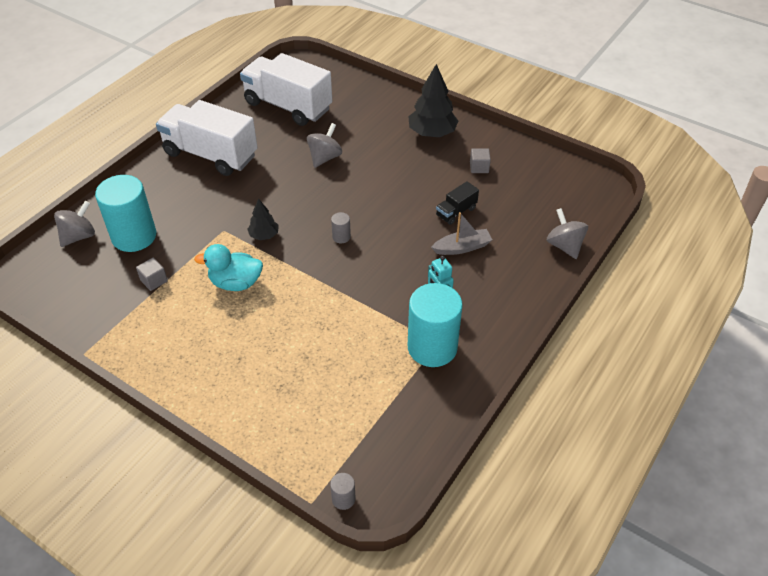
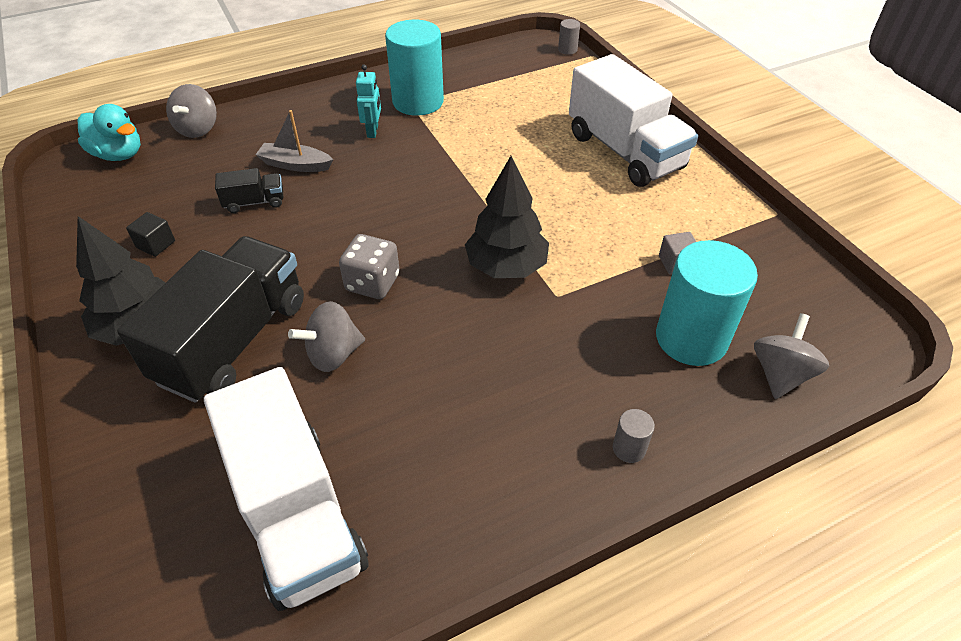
camera: 150 degrees left, 0 degrees up
(79, 236) = (780, 374): grey spinning top -> grey spinning top turned 135 degrees clockwise
(210, 155) = (511, 451): white truck -> white truck (624, 151)
(236, 283) = (573, 223): turquoise duck -> turquoise duck (119, 154)
(264, 235) = (506, 266): black tree -> black tree, size x1.81
(336, 196) = (372, 283): none -> grey dice
(341, 237) = (413, 226): grey cylinder -> grey cylinder (629, 448)
(379, 144) = (234, 341): none -> black truck
(479, 167) = (156, 244): grey cube -> black cube

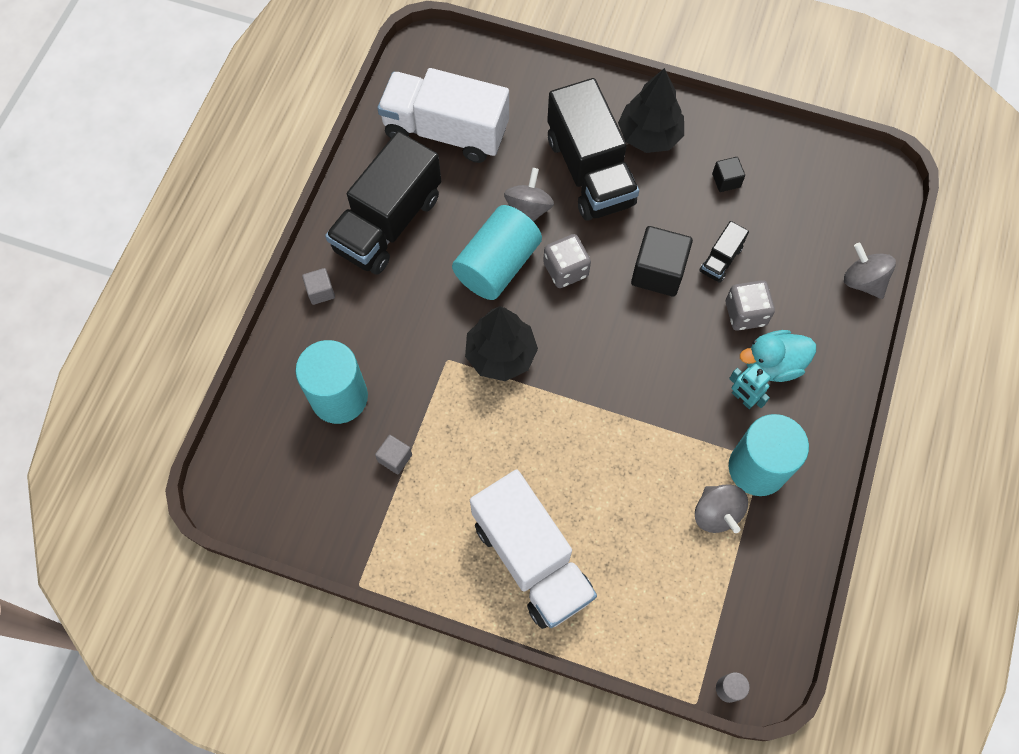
camera: 135 degrees right, 20 degrees up
(119, 154) = (869, 212): turquoise duck -> turquoise duck (772, 364)
(295, 165) = (745, 313): grey boat -> grey dice
(308, 228) = (658, 272): none -> black cube
(423, 331) = (497, 265): none -> turquoise cylinder
(482, 461) = (388, 223): none -> black truck
(624, 151) = (531, 559): white truck -> white truck turned 135 degrees counterclockwise
(629, 448) = (320, 291): grey cylinder -> grey cube
(780, 374) = (269, 415): grey spinning top -> grey spinning top (716, 513)

